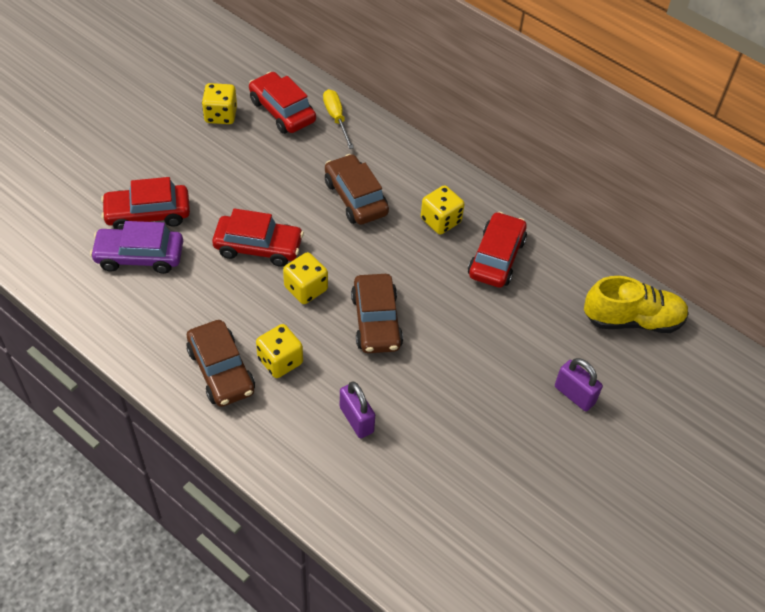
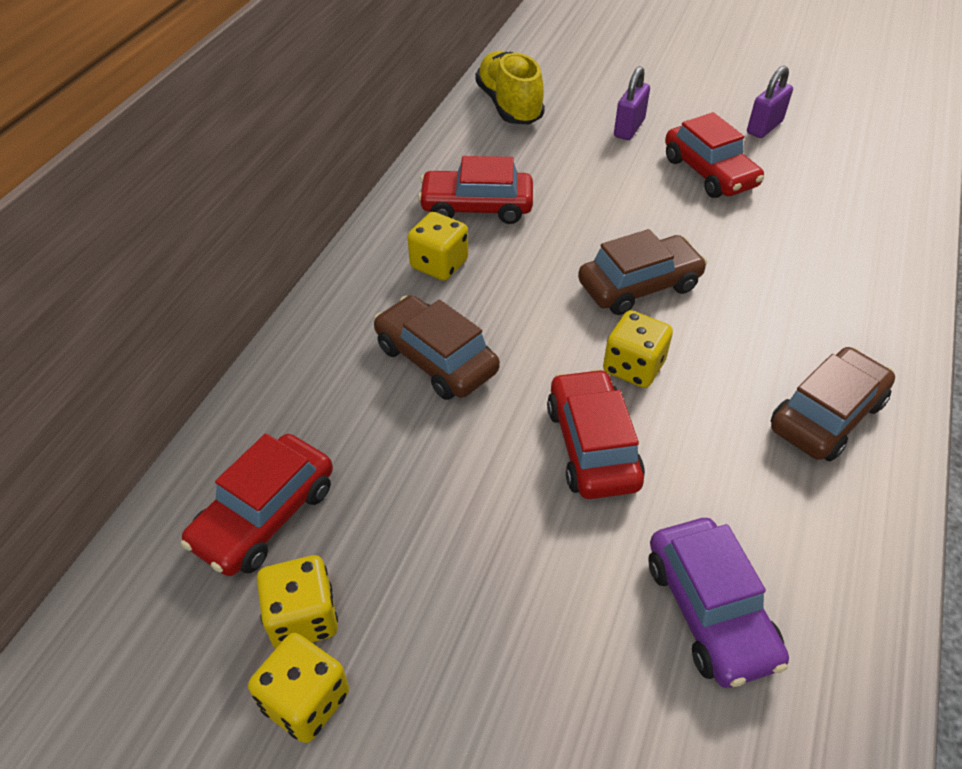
camera: 105 degrees left, 5 degrees down
(148, 214) = (611, 641): red car -> red car (709, 172)
(280, 361) = (764, 359): yellow dice -> yellow dice (306, 700)
(336, 118) = (264, 430): yellow screwdriver -> none
(355, 197) = (436, 359): brown car -> brown car turned 90 degrees clockwise
(356, 419) = (785, 269): purple padlock -> purple padlock (764, 127)

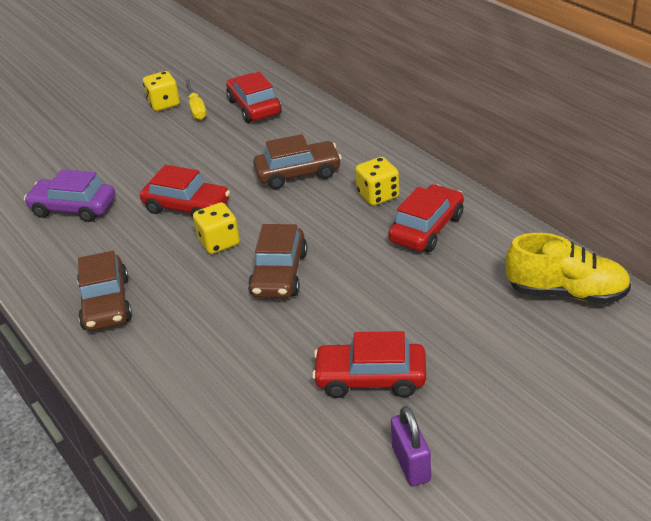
camera: 125 degrees right, 10 degrees down
(303, 617) = (196, 108): yellow dice -> yellow screwdriver
(629, 128) = (477, 357): purple padlock -> none

